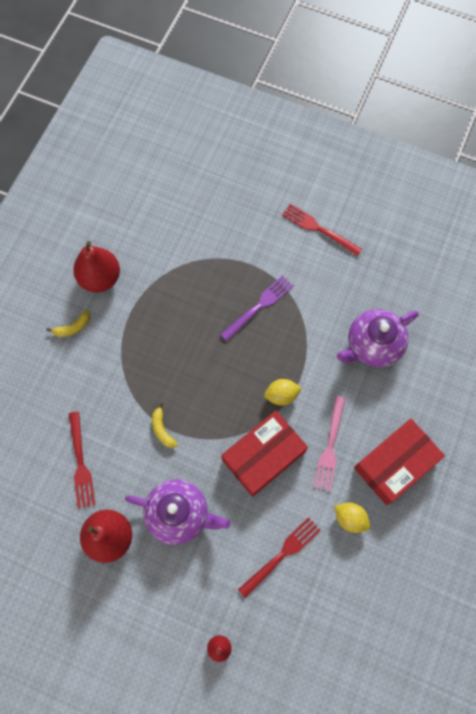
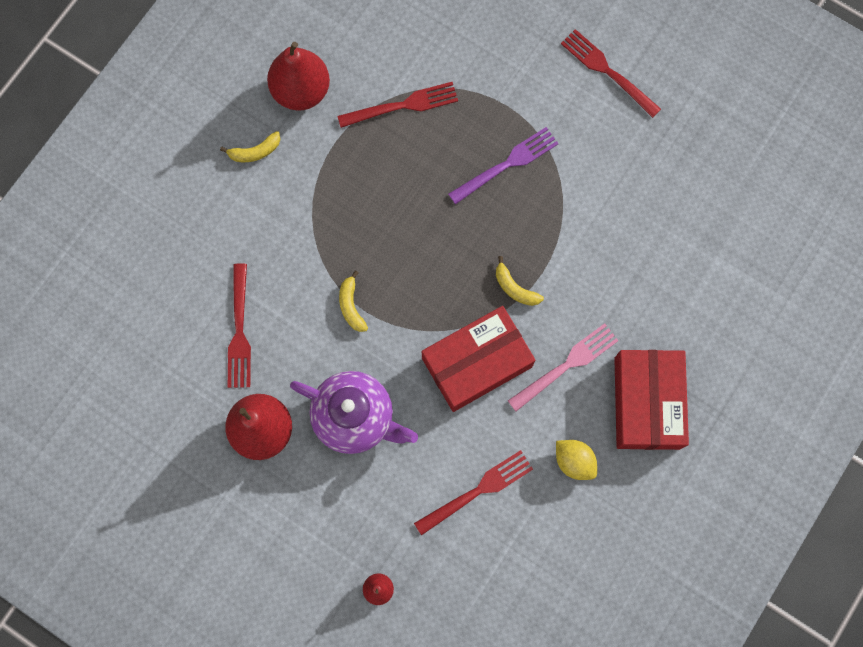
camera: 10 degrees right, 5 degrees up
(176, 276) = (402, 105): none -> red fork
(281, 395) = (515, 288): yellow lemon -> yellow banana
(330, 446) = (566, 365): pink fork -> pink fork turned 150 degrees counterclockwise
(372, 345) = (649, 242): purple teapot -> none
(395, 464) = (647, 403): red box -> red box turned 60 degrees counterclockwise

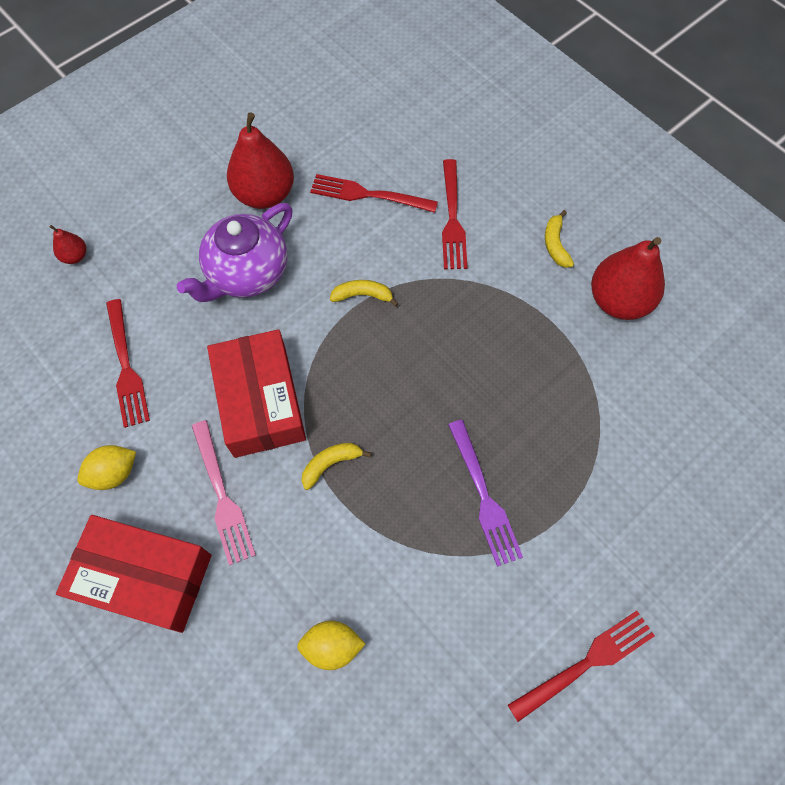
camera: 105 degrees right, 10 degrees down
(402, 105) = (582, 399): red fork -> red fork (452, 218)
(652, 246) = (332, 646): none -> yellow lemon

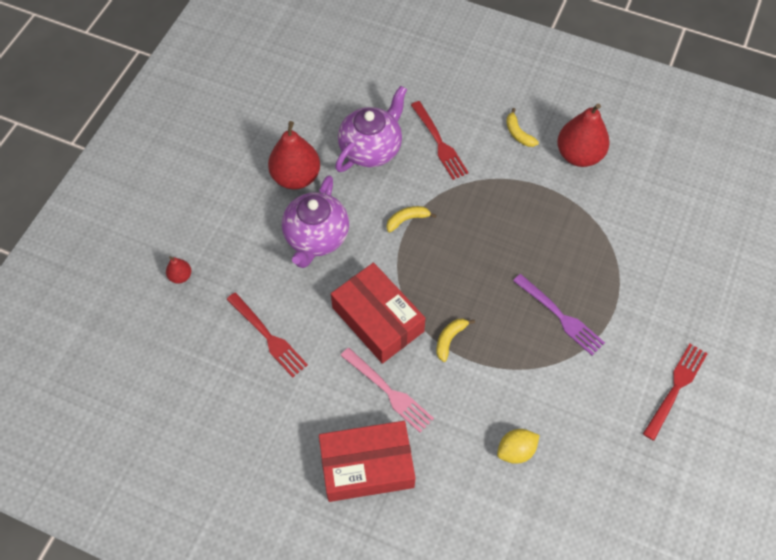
camera: 25 degrees left, 5 degrees down
(114, 473) = (304, 410): yellow lemon -> none
(368, 195) = (371, 148): red fork -> purple teapot

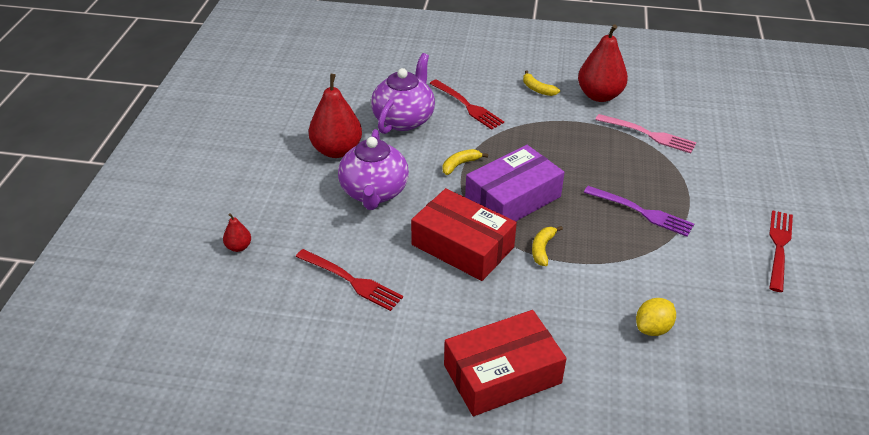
camera: 15 degrees left, 20 degrees down
(388, 391) = (498, 303): pink fork -> pink fork (648, 134)
(443, 272) = (513, 198): none -> purple box

